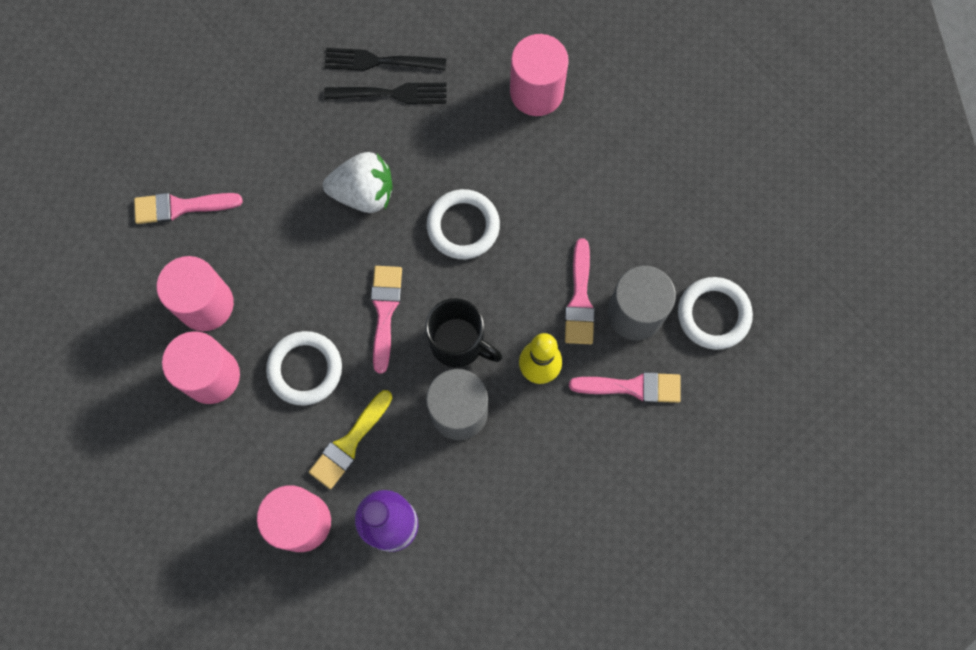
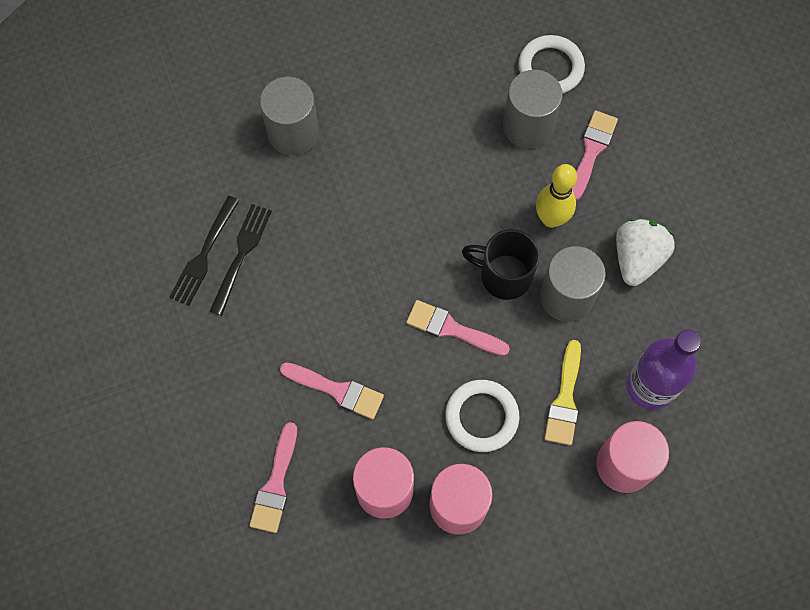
camera: 70 degrees left, 5 degrees down
(349, 443) = (564, 399): yellow brush -> yellow brush turned 45 degrees clockwise
(364, 193) = (330, 310): white strawberry -> white strawberry (637, 258)
(458, 343) = (503, 276): black mug -> black mug turned 120 degrees counterclockwise
(463, 226) = (396, 236): white ring -> none
(536, 92) = (293, 132): pink cylinder -> grey cylinder
(580, 299) = (500, 164): pink brush -> pink brush (337, 390)

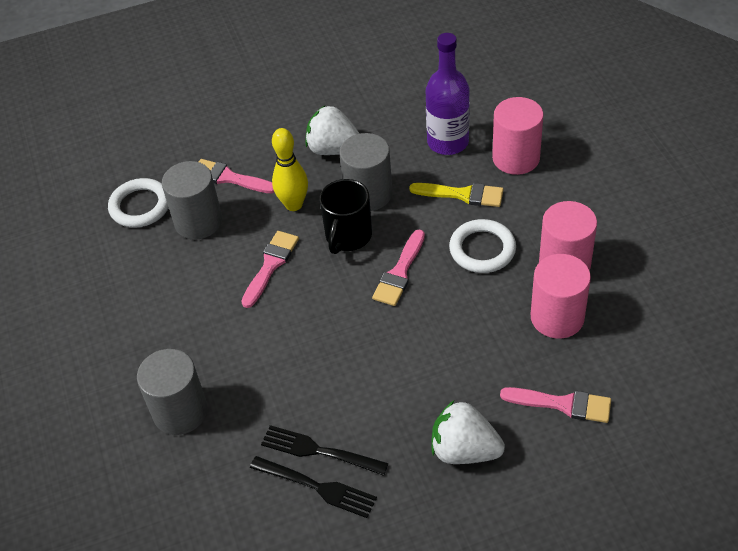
camera: 85 degrees left, 20 degrees down
(231, 385) = (464, 450): none -> white strawberry
(337, 390) = (464, 358): pink brush -> pink brush (271, 265)

